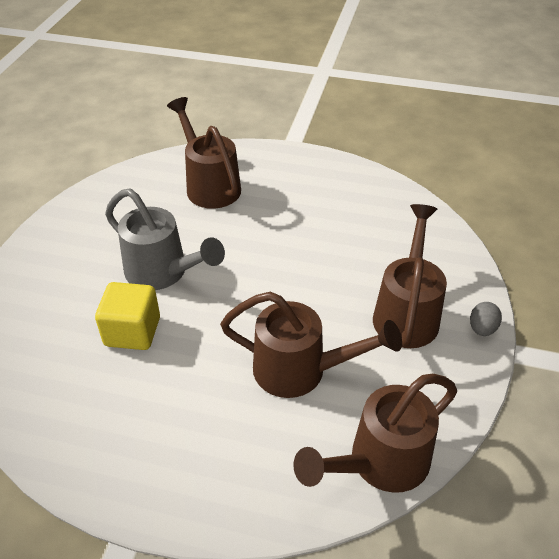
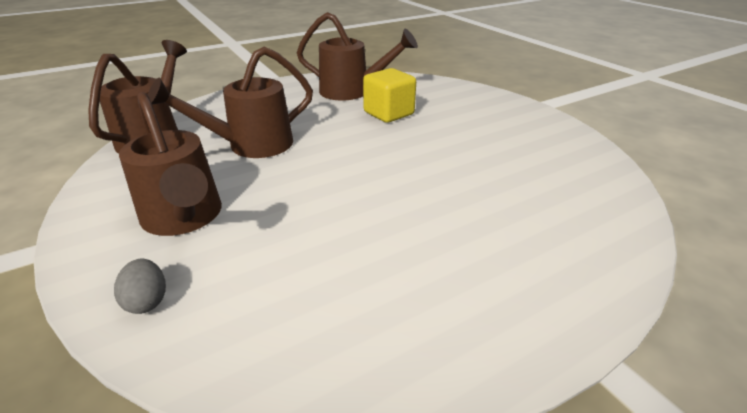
camera: 135 degrees right, 10 degrees down
(162, 272) = (431, 140): grey watering can -> none
(210, 185) = (541, 215): brown watering can -> brown watering can (351, 91)
(482, 329) = (83, 246): grey egg -> grey egg (147, 301)

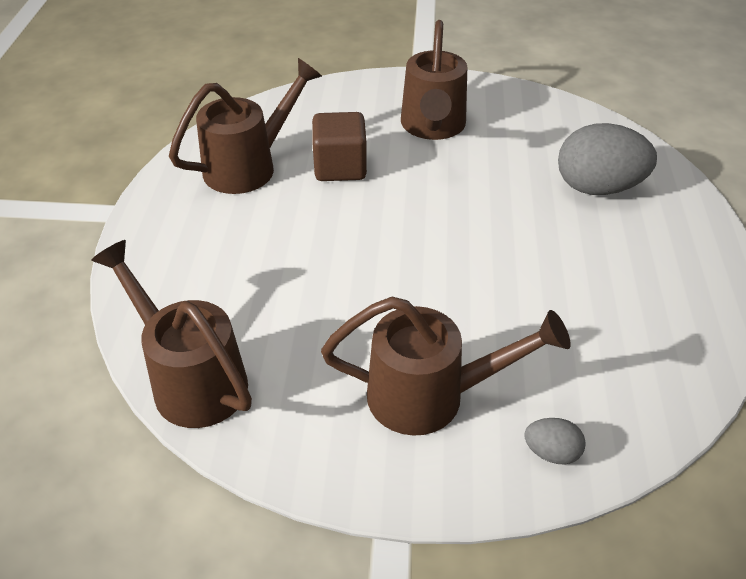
camera: 55 degrees left, 10 degrees up
(251, 145) = (311, 298): brown watering can -> brown watering can (432, 127)
(388, 113) = (340, 167): yellow cube -> brown cube
(529, 219) = (598, 188): none -> grey egg

